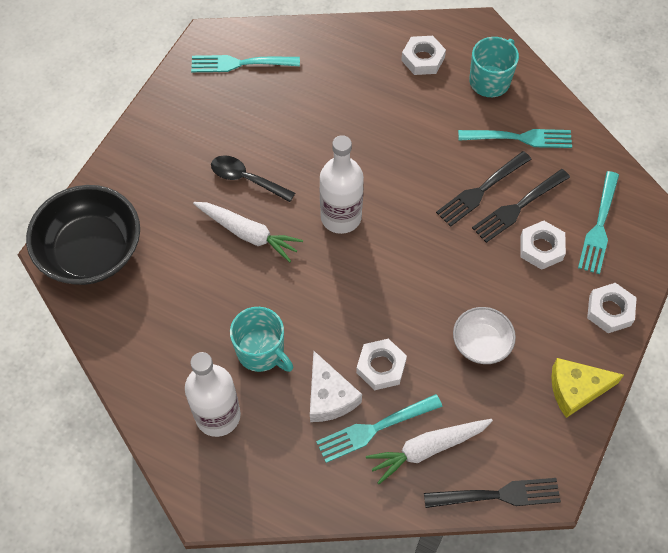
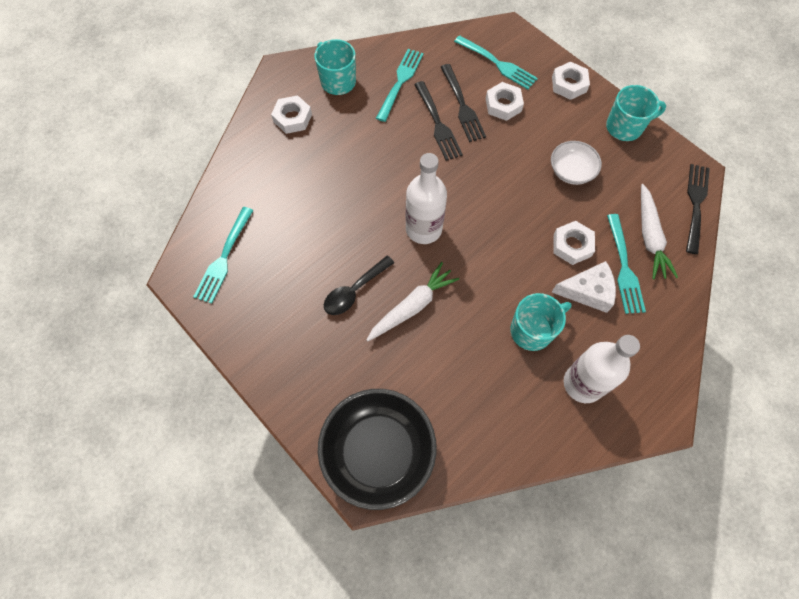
camera: 70 degrees left, 5 degrees up
(576, 389) = (625, 127): yellow cheese -> turquoise mug

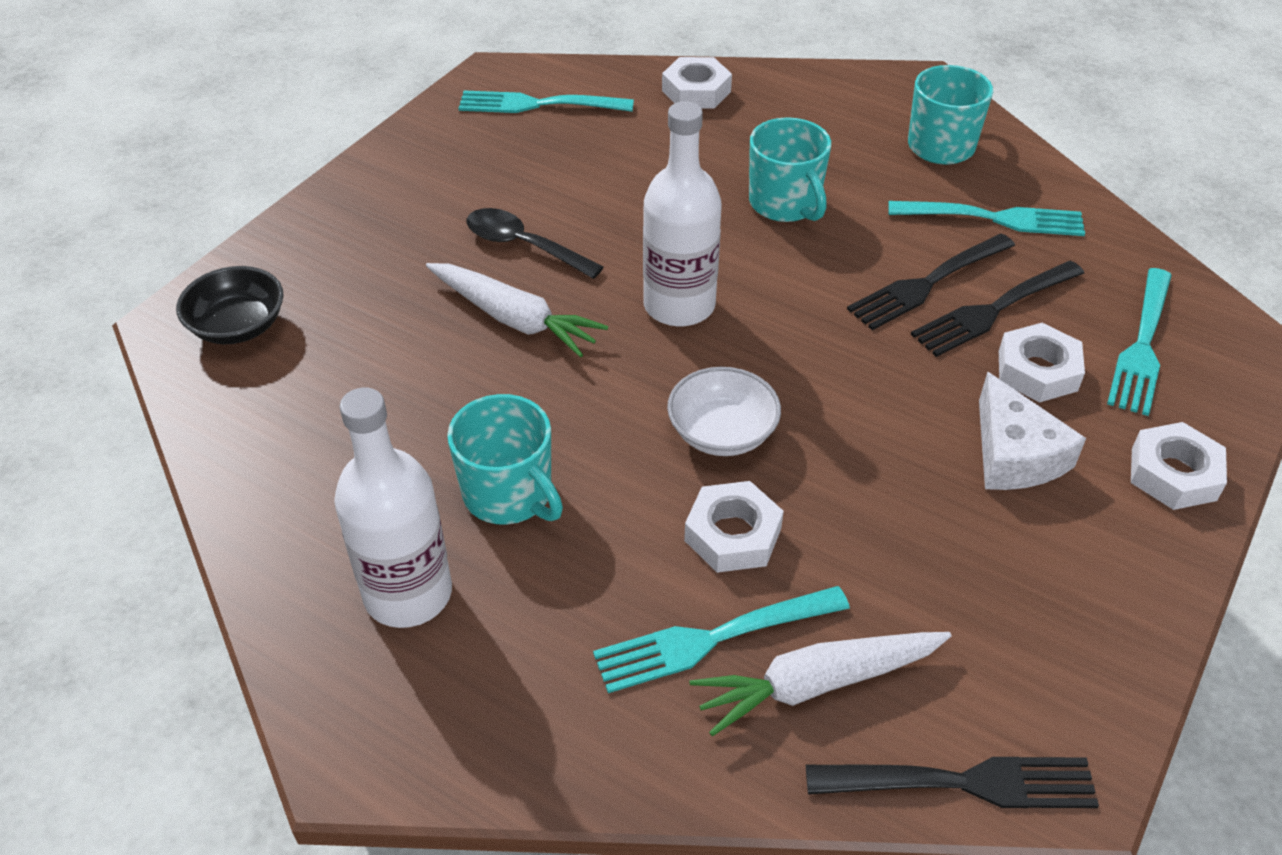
camera: 75 degrees right, 20 degrees down
(292, 118) = (832, 114): white nut -> white nut (696, 91)
(378, 452) = (238, 326): black bowl -> black bowl, size x0.53
(571, 171) = (927, 509): white bowl -> white bowl (722, 432)
(587, 291) = (628, 576): white cheese -> white cheese (1014, 454)
(625, 127) = (1118, 599): turquoise mug -> turquoise mug (785, 204)

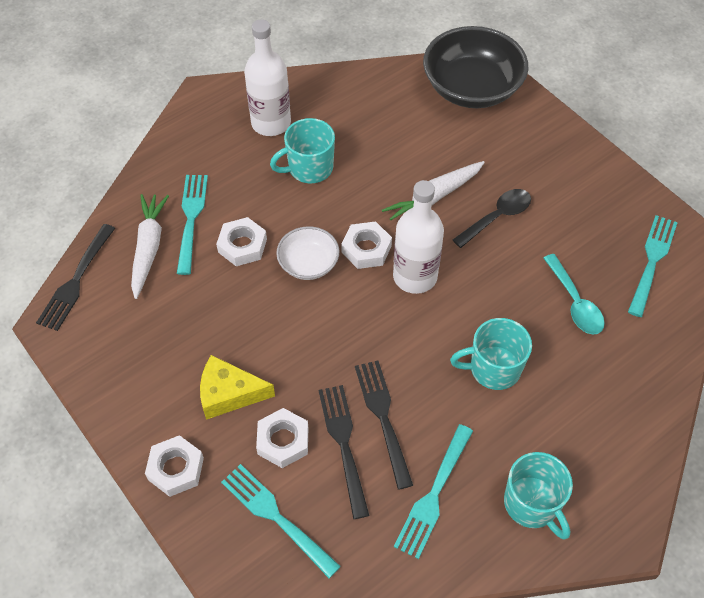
camera: 110 degrees right, 10 degrees up
(238, 326) = (471, 88): black bowl -> black bowl, size x1.87
(639, 155) = (574, 302): none -> turquoise spoon
(696, 91) = (648, 363): white nut -> white nut (366, 249)
(1014, 454) = (229, 393): white cheese -> yellow cheese

